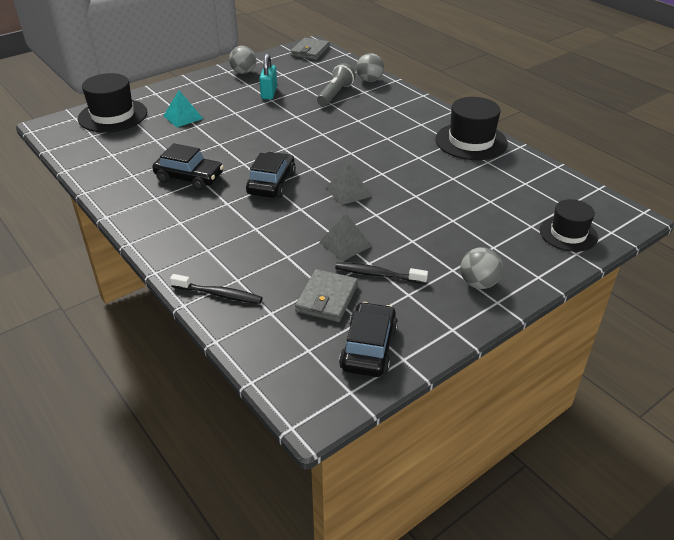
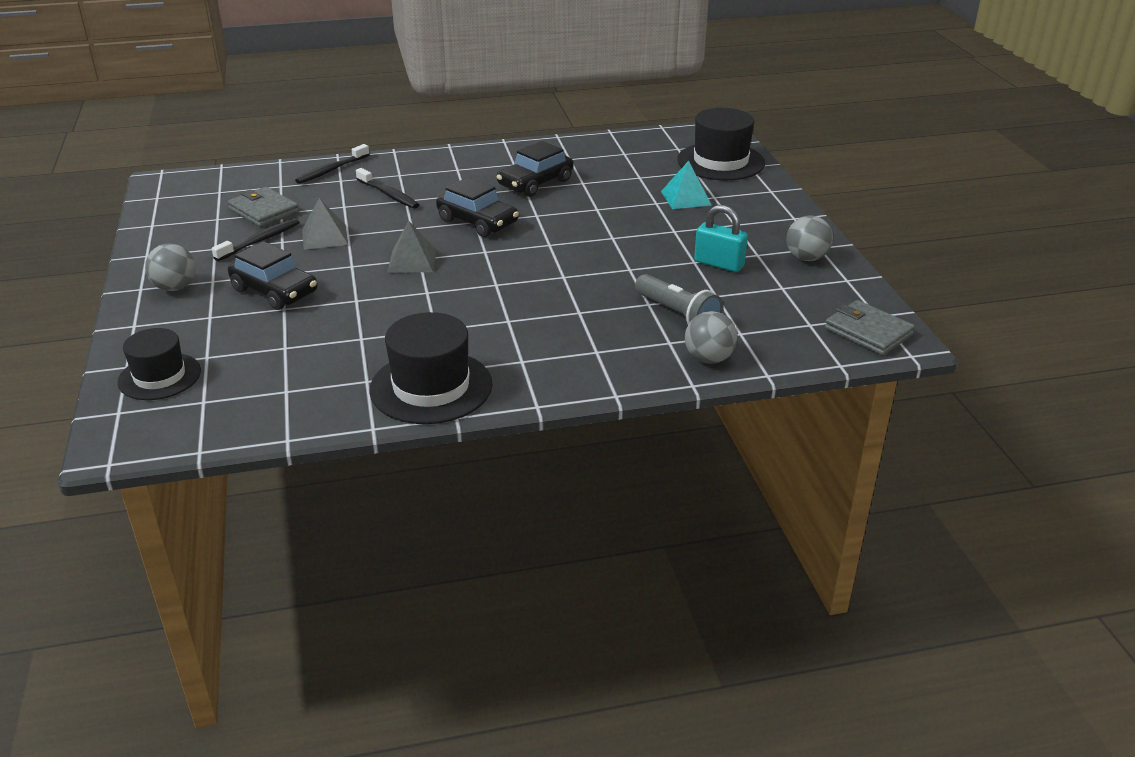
camera: 115 degrees right, 5 degrees down
(251, 240) = (389, 195): none -> black toothbrush
(369, 348) = (184, 214): black car -> black car (274, 291)

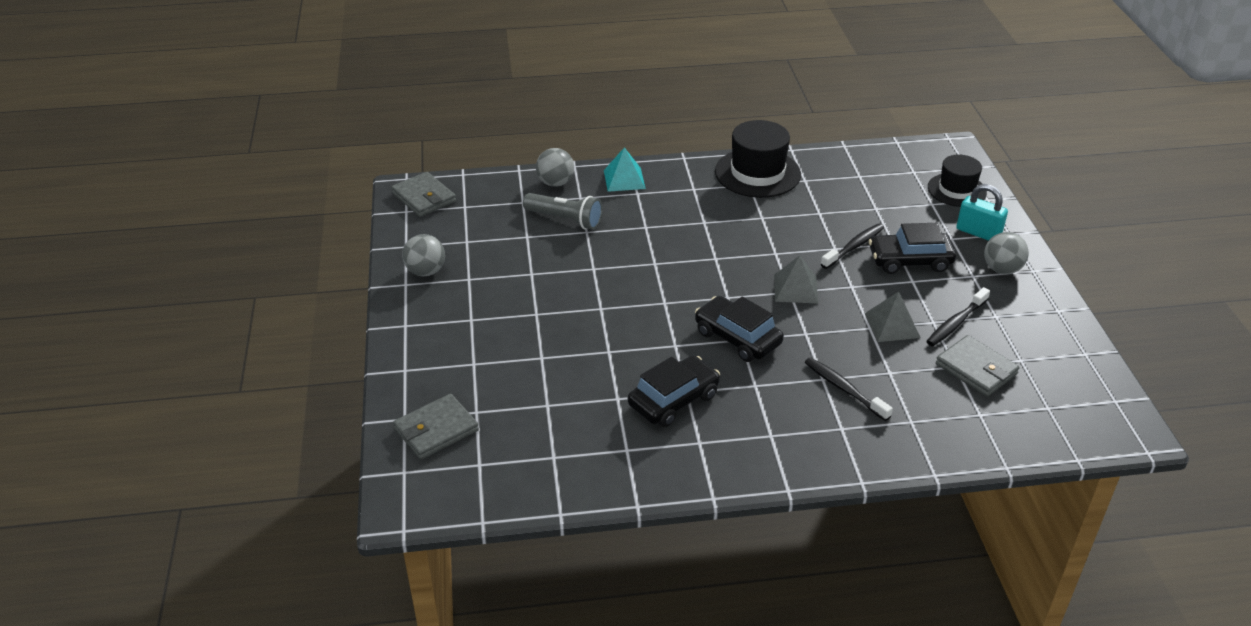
camera: 175 degrees left, 5 degrees up
(274, 291) = (910, 260): black car -> black car turned 45 degrees counterclockwise
(331, 170) = (930, 442): black toothbrush -> black toothbrush (854, 246)
(678, 315) = (565, 220): grey flashlight -> grey flashlight turned 150 degrees clockwise
(686, 198) = (506, 363): turquoise pyramid -> turquoise pyramid (624, 179)
(719, 264) = (509, 269): turquoise padlock -> turquoise padlock (978, 232)
(720, 161) = (436, 430): black hat -> grey wallet

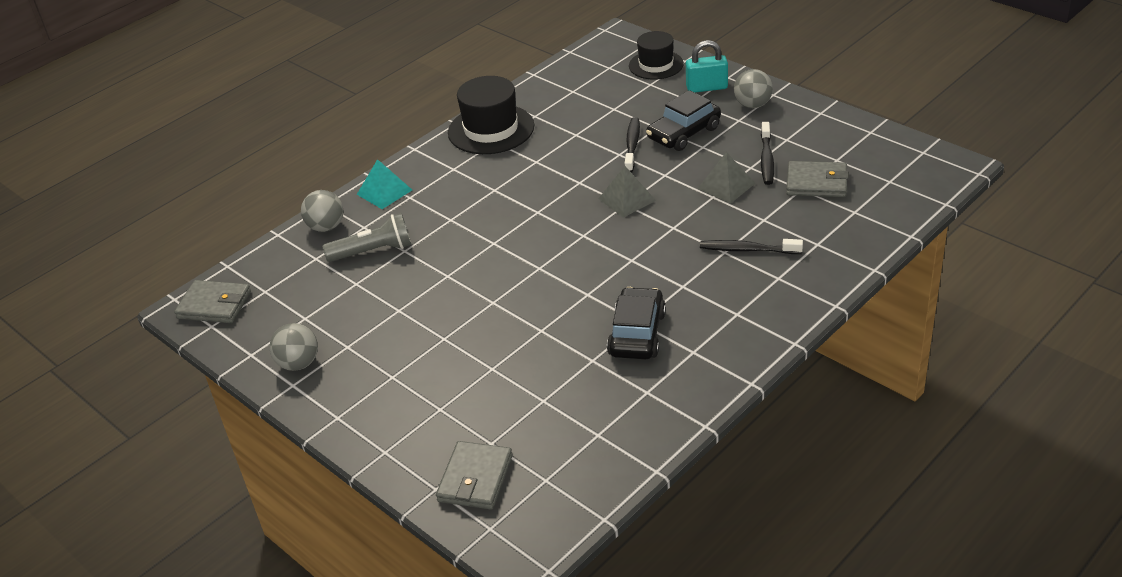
camera: 35 degrees left, 0 degrees up
(737, 338) = (628, 260): black car -> none

